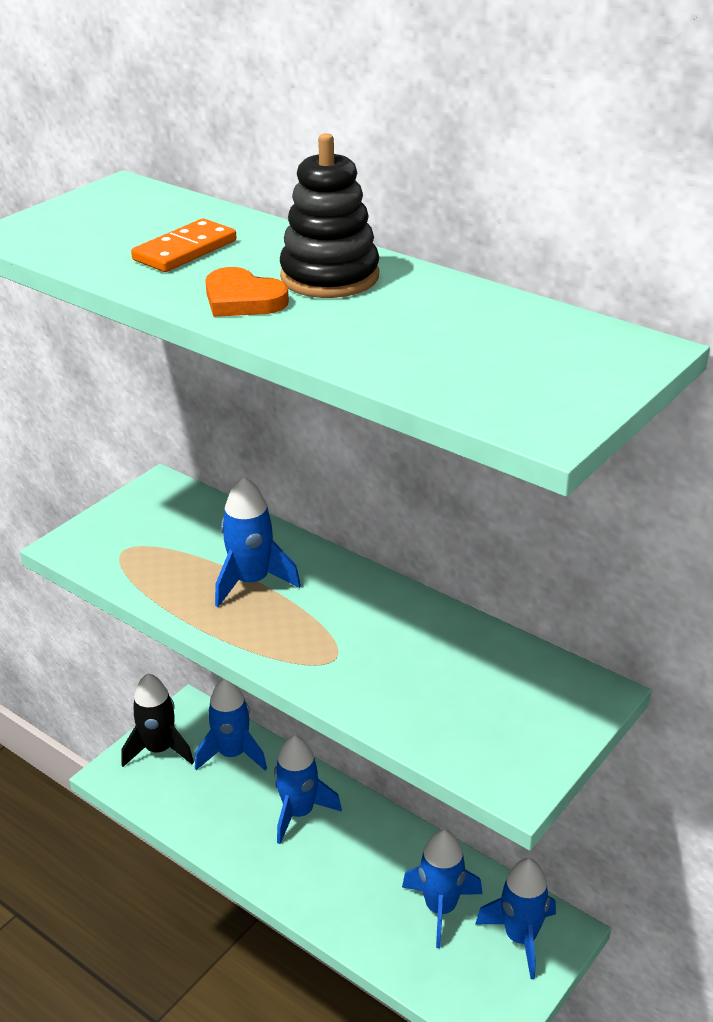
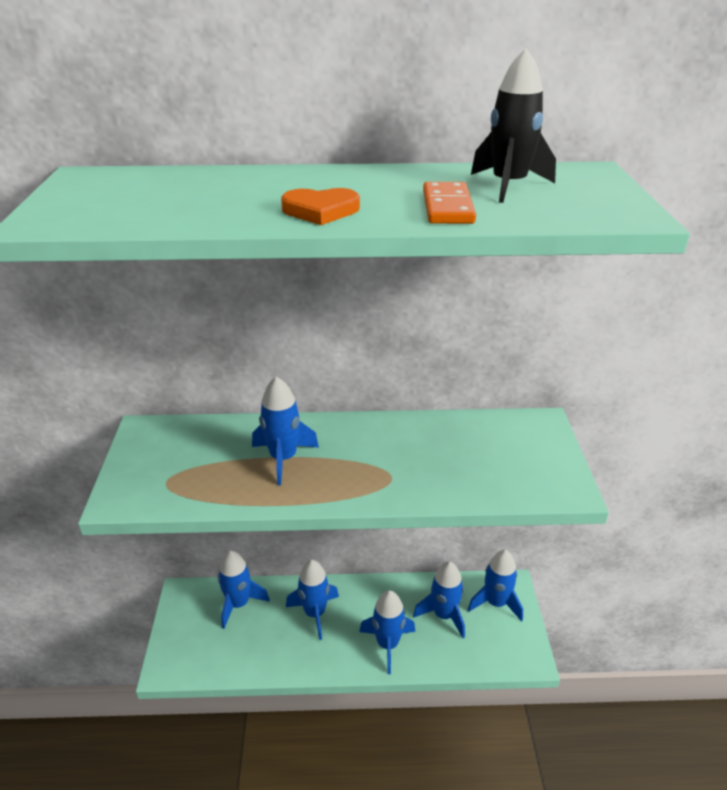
camera: 40 degrees left, 0 degrees up
(159, 749) = (185, 631): black rocket -> black rocket (508, 186)
(185, 250) = (216, 196): orange domino -> orange domino (447, 207)
(330, 277) = (351, 184): black stacking toy -> none
(343, 896) = (387, 644): none -> blue rocket

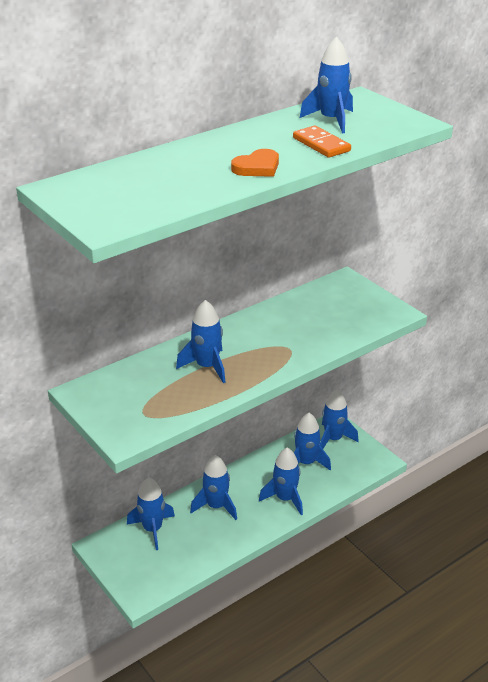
camera: 35 degrees left, 0 degrees up
(508, 186) = (331, 120): black rocket -> blue rocket

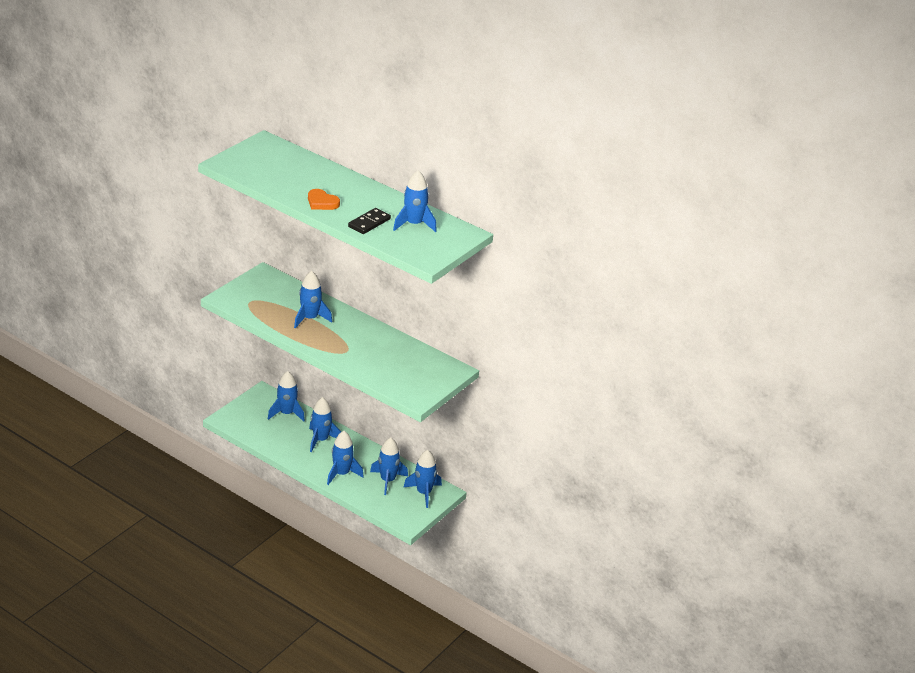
camera: 70 degrees right, 0 degrees up
(321, 144) = (369, 223): orange domino -> black domino

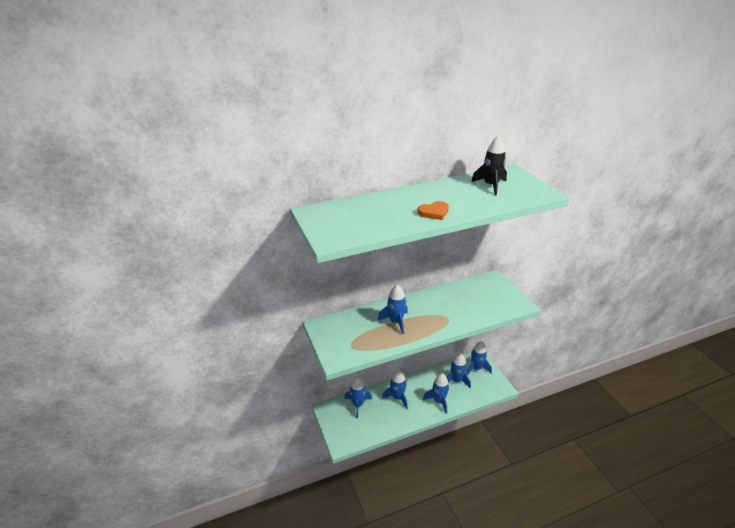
camera: 55 degrees left, 0 degrees up
(369, 223) = (479, 201): black domino -> none
(414, 224) = (490, 186): blue rocket -> black rocket

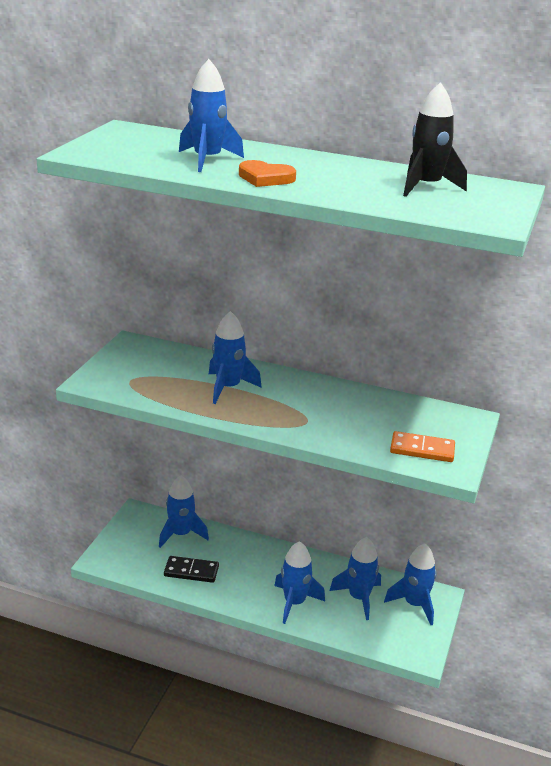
camera: 40 degrees right, 5 degrees down
(384, 419) = (191, 571): none -> black domino
(397, 398) = (242, 561): blue rocket -> blue rocket (207, 160)
(501, 303) = (422, 450): none -> orange domino

